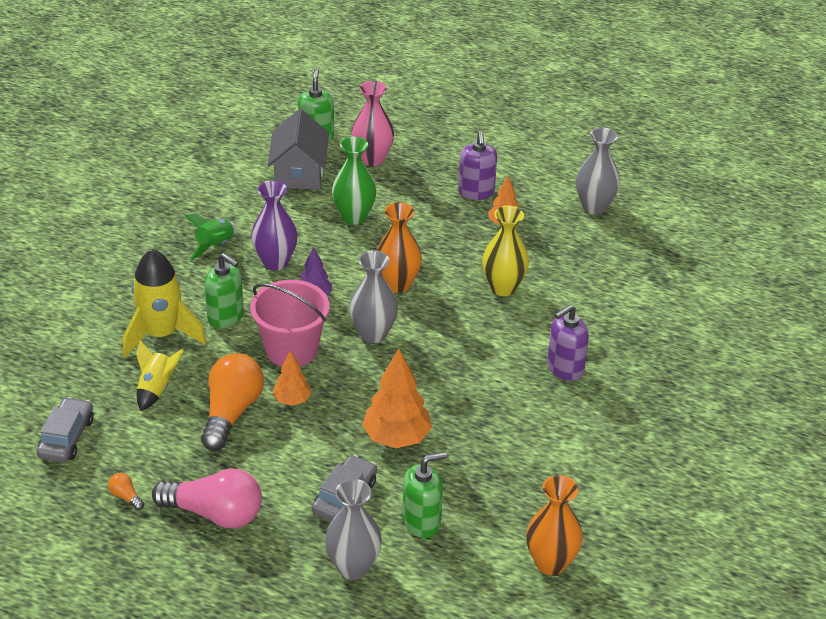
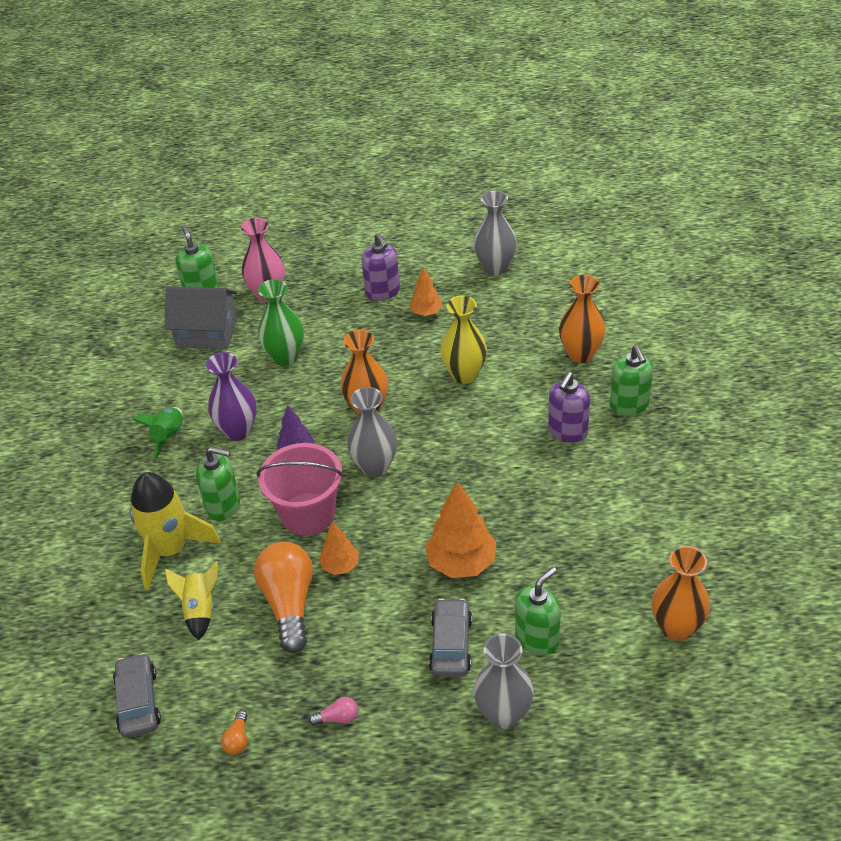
camera: 20 degrees left, 5 degrees up
(126, 497) = (238, 739): orange light bulb -> orange light bulb turned 105 degrees counterclockwise
(215, 514) = (337, 718): pink light bulb -> pink light bulb, size x0.41
(299, 173) = (207, 333): grey house -> grey house turned 60 degrees counterclockwise
(623, 309) = (580, 354): none -> orange vase
(638, 368) = (629, 405): none -> green soap dispenser

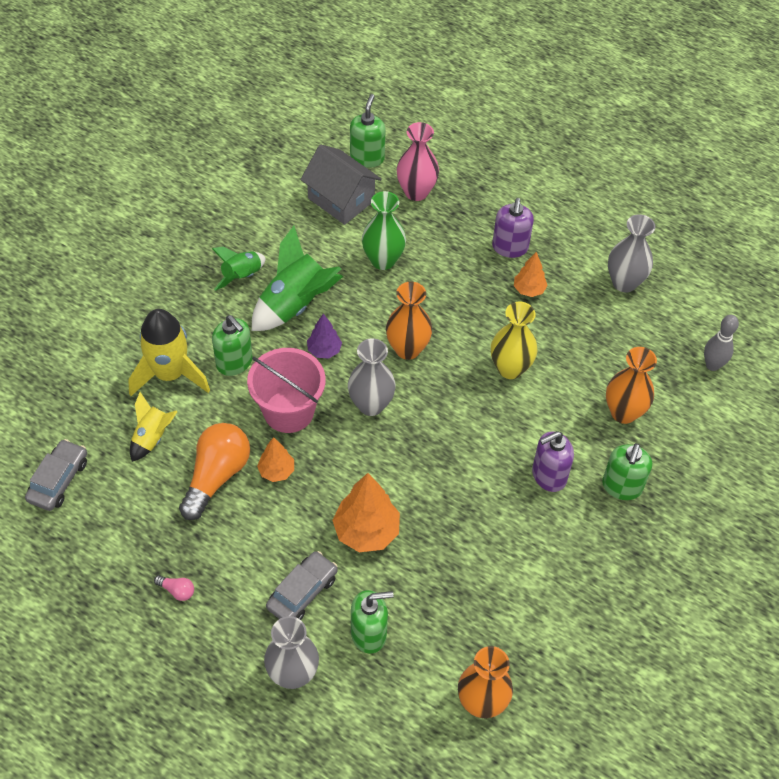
camera: 30 degrees right, 10 degrees up
(238, 431) = (295, 304): purple vase -> green rocket
(238, 739) = (99, 557): orange light bulb -> none
(613, 286) = (712, 365): none -> grey bowling pin

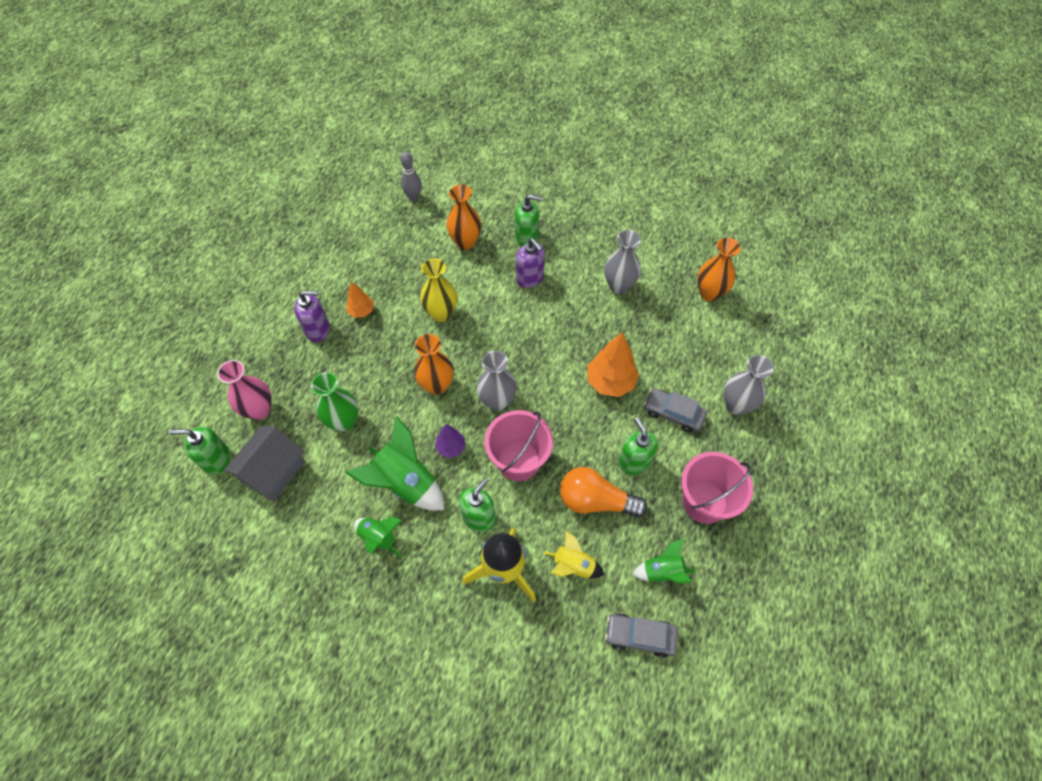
camera: 100 degrees left, 5 degrees up
(115, 521) = (662, 571): none -> green rocket
(177, 591) = (704, 502): pink light bulb -> pink bucket
(276, 471) = (577, 456): orange tree -> none
(369, 634) = (688, 365): green soap dispenser -> green soap dispenser (634, 461)
(624, 282) = (345, 252): grey vase -> grey vase (619, 286)

